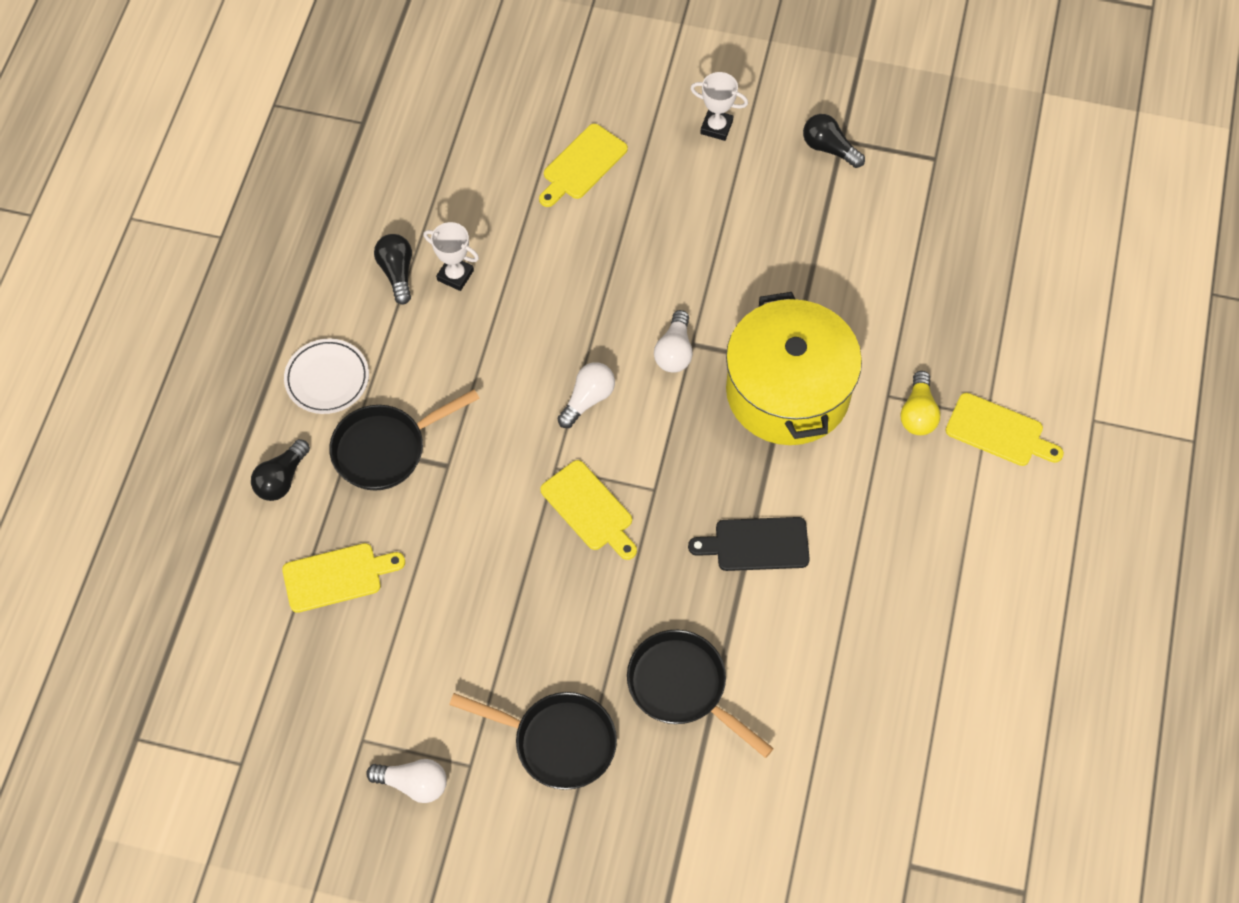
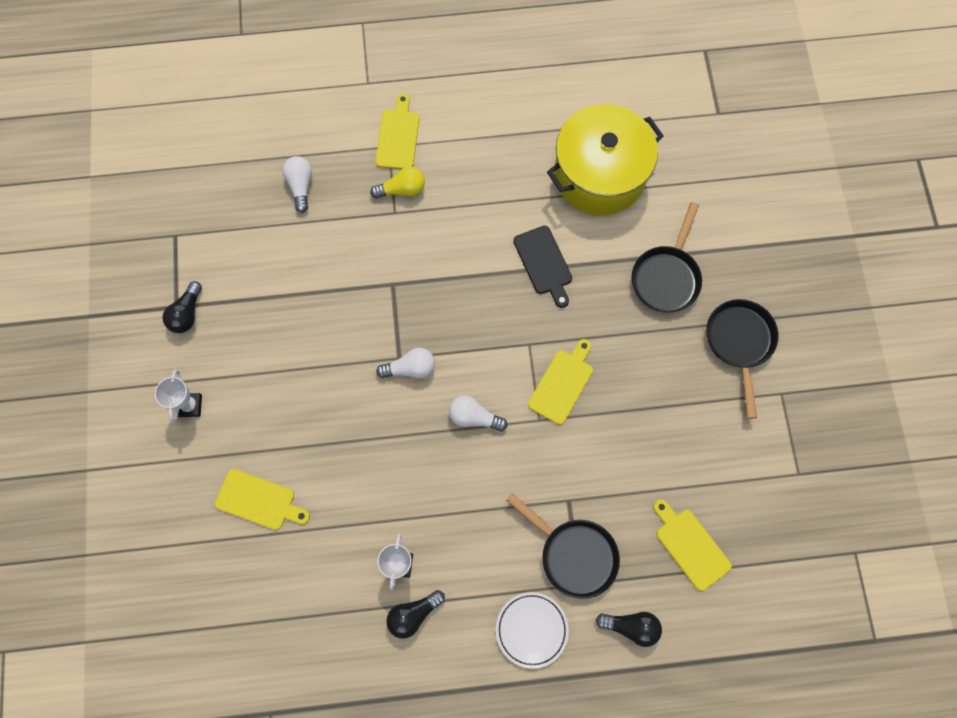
camera: 110 degrees left, 10 degrees up
(413, 784) = (811, 426): white light bulb -> white light bulb (300, 186)
(788, 391) = (415, 279): yellow pot -> yellow pot (599, 175)

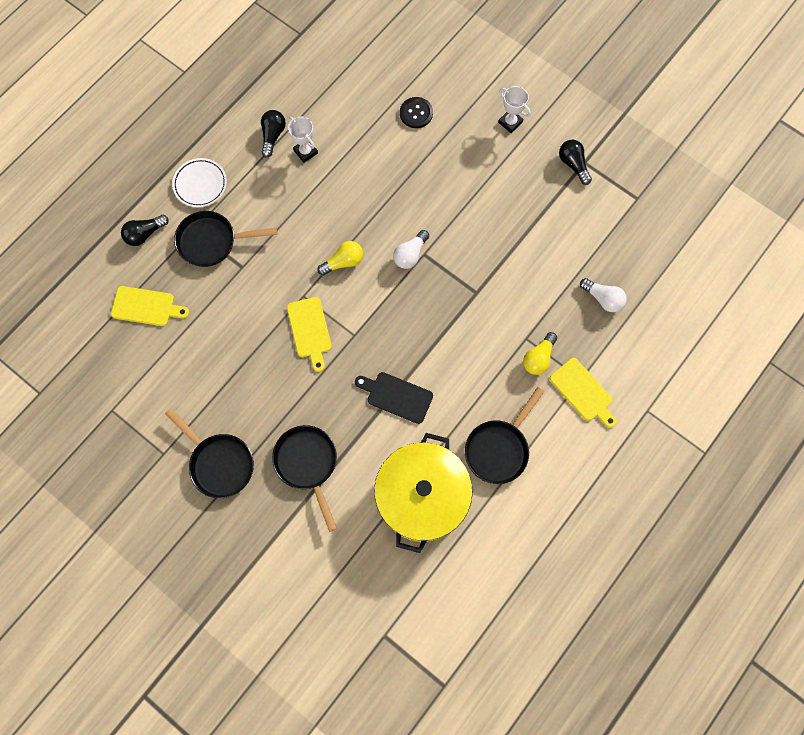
camera: 135 degrees right, 0 degrees up
(259, 500) = (416, 113): yellow cutting board -> black button
(474, 417) = (343, 262): white light bulb -> yellow light bulb
(505, 155) = (499, 448): none -> black pan

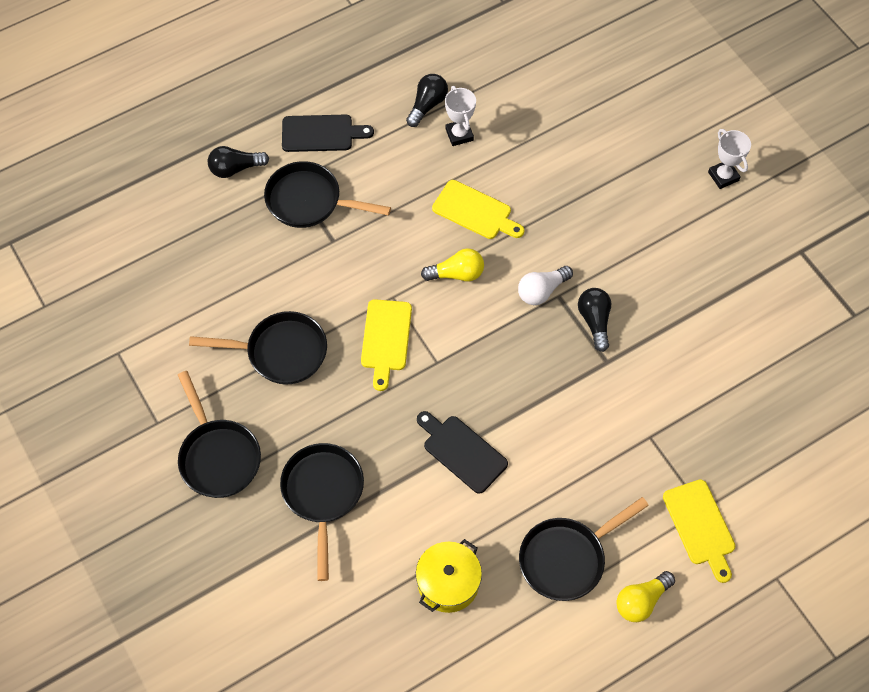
camera: 20 degrees right, 10 degrees down
(146, 306) = (204, 249): yellow cutting board -> yellow cutting board (475, 211)
(200, 184) = (321, 133): white plate -> black cutting board
(235, 367) = (280, 352): none -> black pan
(416, 113) = (609, 131): black button -> none
(422, 497) = (448, 583): yellow pot -> yellow pot, size x0.53
(538, 358) = (658, 466): yellow light bulb -> yellow light bulb (641, 601)
(573, 164) = (786, 249): black light bulb -> black light bulb (594, 321)
(603, 299) = (767, 421): white light bulb -> none

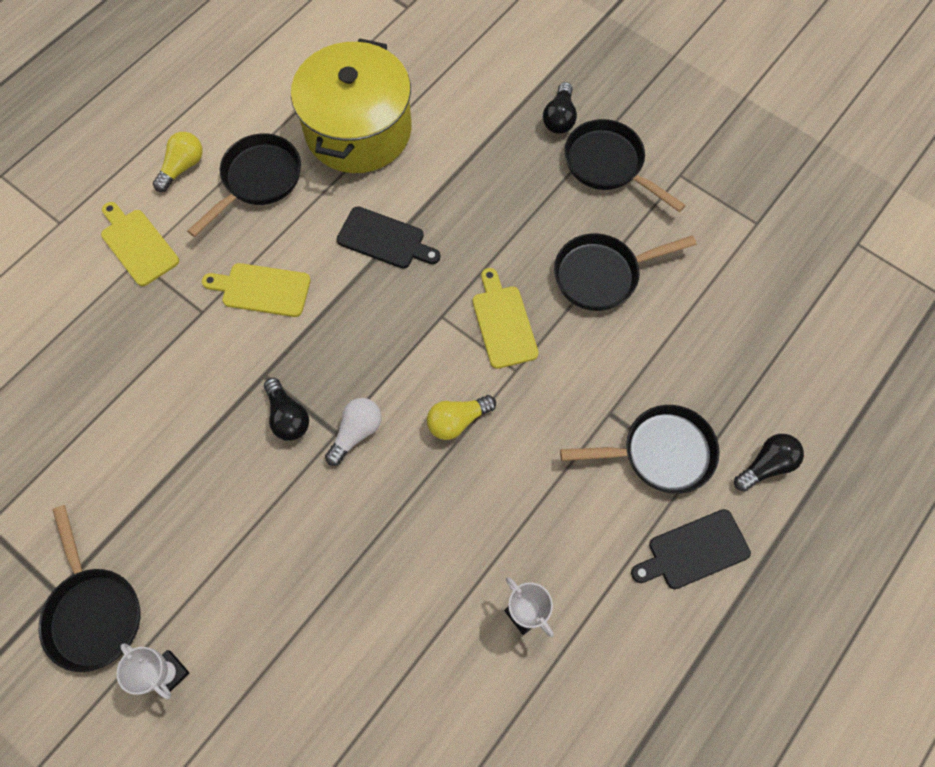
camera: 160 degrees right, 5 degrees up
(323, 494) = (498, 163): black pan -> black pan (93, 611)
(427, 105) = (583, 645): black light bulb -> black light bulb (559, 118)
(448, 583) = (358, 130): yellow pot -> yellow pot, size x1.90
(475, 211) = (465, 508): yellow cutting board -> yellow cutting board (262, 290)

